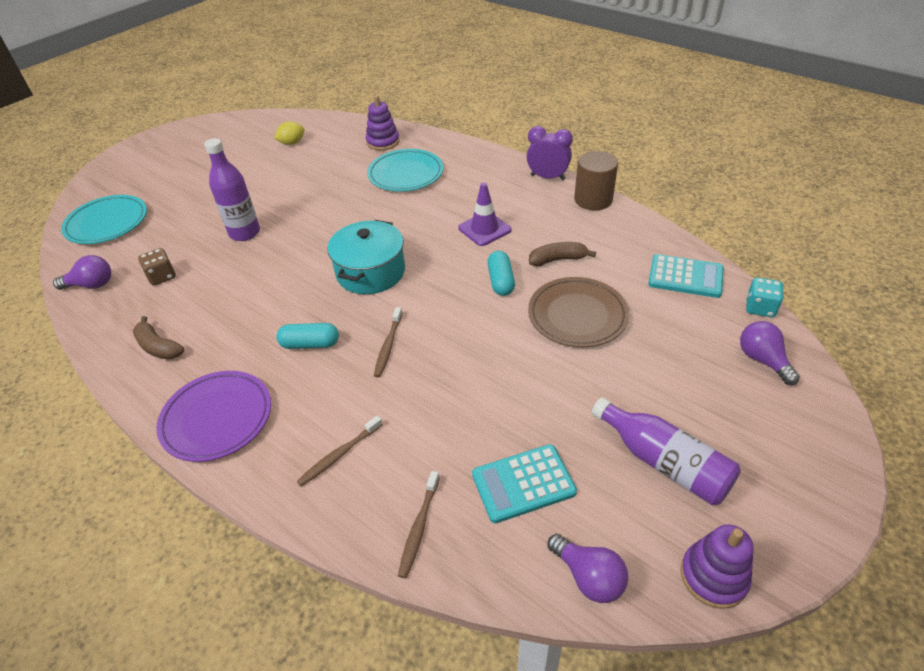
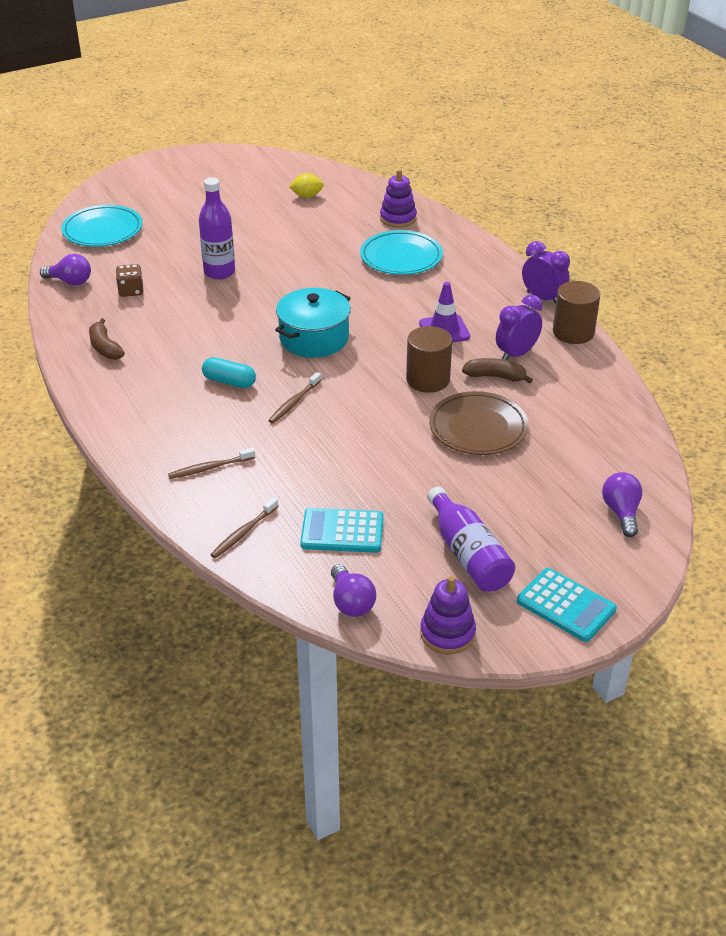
camera: 20 degrees right, 5 degrees down
(217, 418) = (128, 414): purple plate -> none
(500, 281) = (428, 380): turquoise capsule -> brown cylinder
(561, 233) = (516, 354): none -> purple clock
(685, 277) = (608, 426): turquoise calculator -> turquoise calculator (566, 605)
(760, 308) = (658, 472): turquoise dice -> none

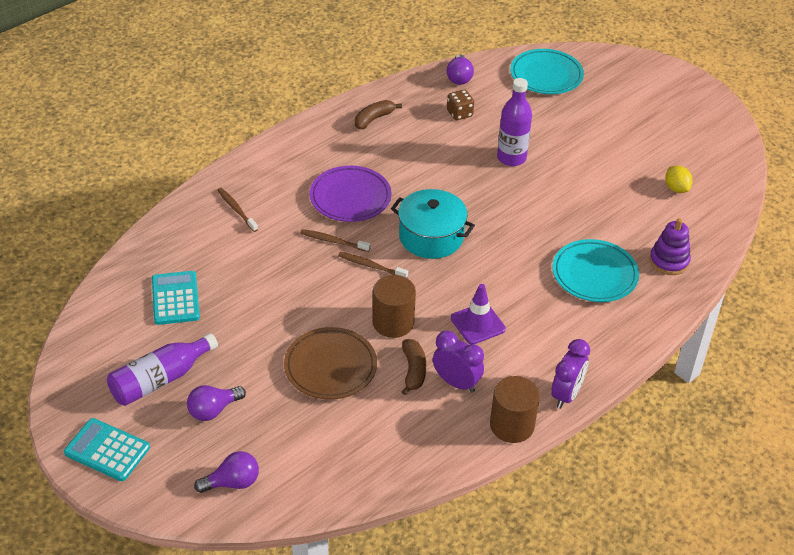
camera: 75 degrees right, 5 degrees up
(229, 381) = (350, 197): turquoise capsule -> purple plate
(243, 533) = (165, 243): brown toothbrush -> brown toothbrush (371, 266)
(351, 602) = (97, 316): purple light bulb -> purple light bulb (213, 410)
(447, 633) = (69, 377): purple stacking toy -> none
(566, 605) = (107, 450): turquoise calculator -> turquoise calculator turned 90 degrees clockwise

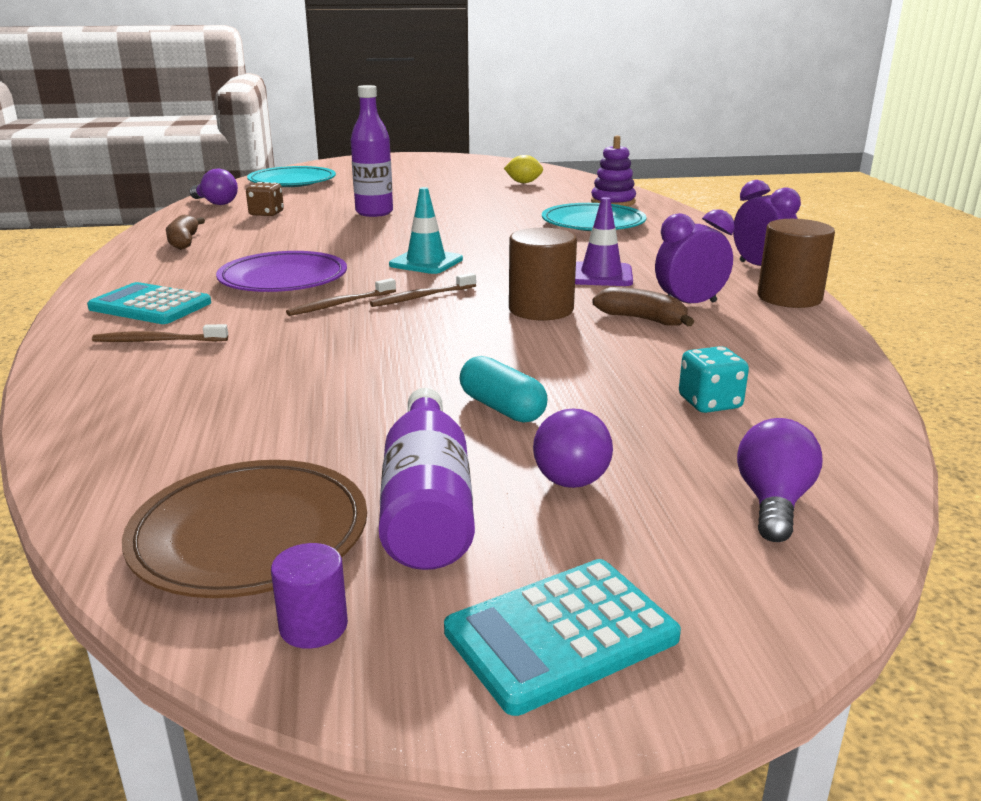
camera: 55 degrees left, 20 degrees down
(74, 389) = (313, 626): none -> purple cylinder
(175, 298) = (249, 434): turquoise calculator -> turquoise calculator (150, 306)
(256, 363) = (502, 408): none -> turquoise capsule
(317, 434) = (709, 403): none -> turquoise dice
(330, 367) = (576, 361): brown plate -> brown plate (250, 535)
(431, 237) = (426, 262): turquoise pot -> turquoise traffic cone

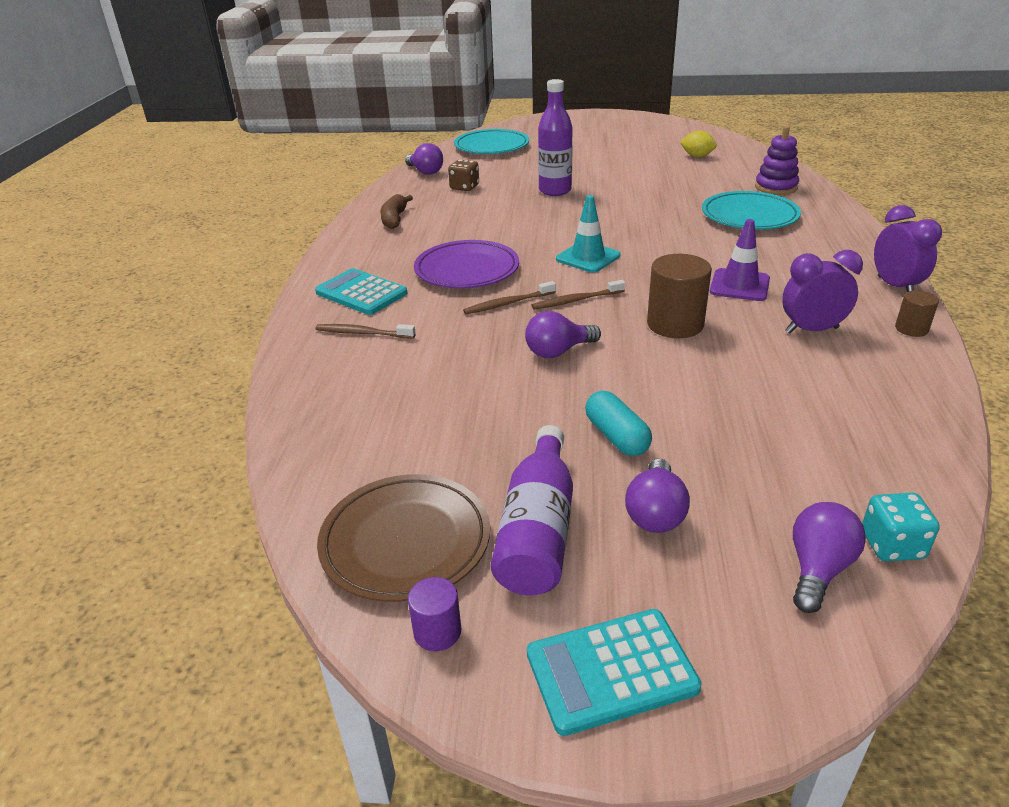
camera: 15 degrees right, 10 degrees up
(411, 340) = (558, 351): none -> purple light bulb
(643, 319) = (763, 345): brown banana -> none
(709, 403) = (796, 451): turquoise dice -> turquoise dice (892, 545)
(789, 298) = (911, 329): brown cylinder -> brown cylinder, size x0.53

